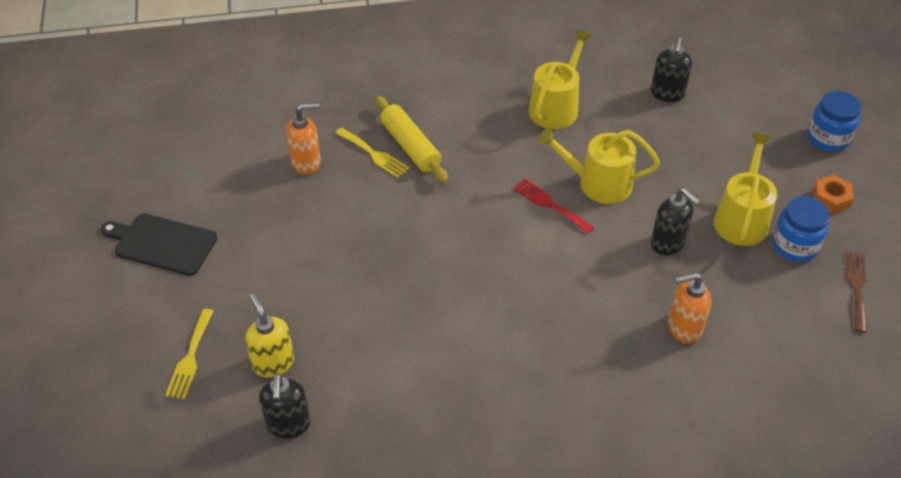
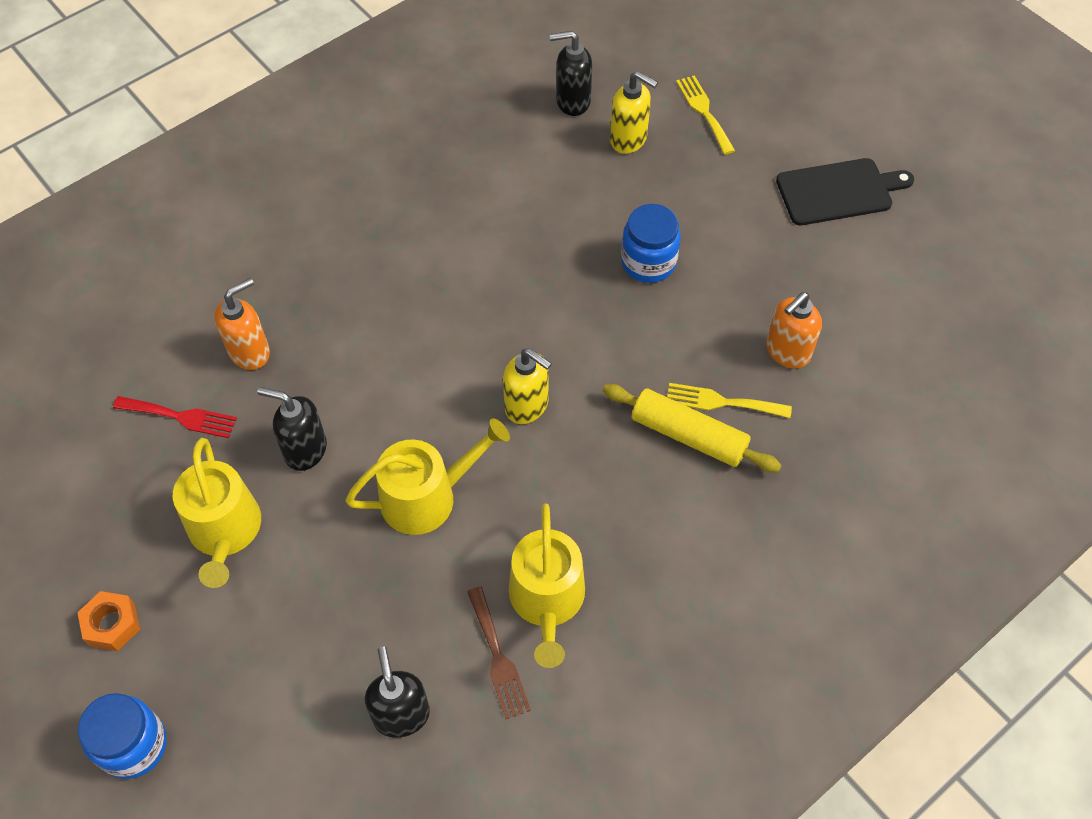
camera: 150 degrees right, 10 degrees up
(288, 424) = (572, 101): black soap dispenser -> black soap dispenser turned 60 degrees counterclockwise
(500, 205) = (527, 406): none -> yellow soap dispenser
(550, 204) = (469, 435): red fork -> red fork (180, 417)
(794, 246) = (147, 522): blue jar -> blue jar (648, 262)
(856, 287) = (60, 496): brown fork -> brown fork (498, 657)

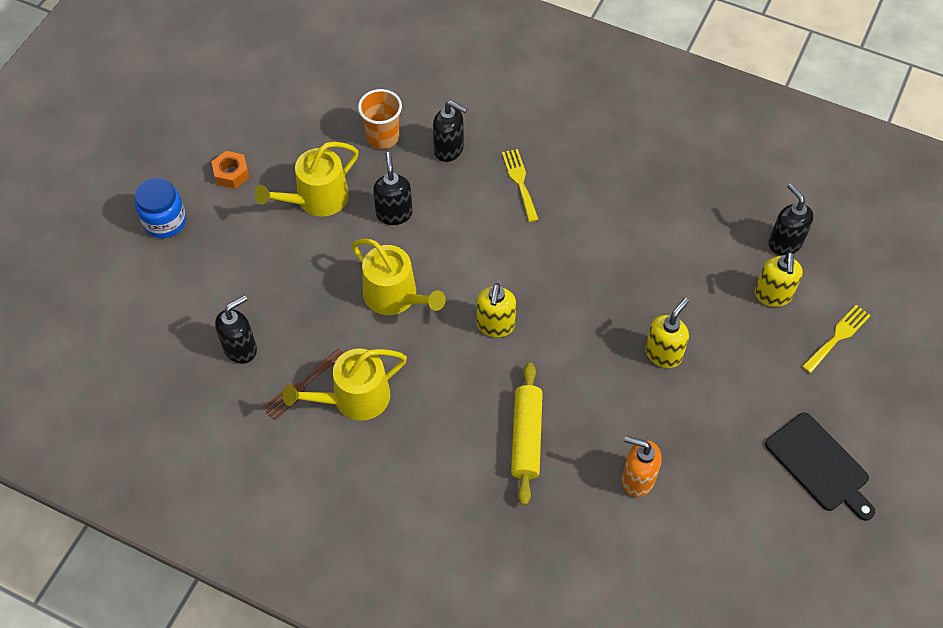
camera: 65 degrees right, 0 degrees up
(180, 417) = (383, 137): red fork -> orange cup
(250, 352) = (449, 149): orange soap dispenser -> black soap dispenser
(648, 262) = (663, 353): blue jar -> yellow soap dispenser
(721, 402) = (567, 449): yellow fork -> yellow fork (520, 182)

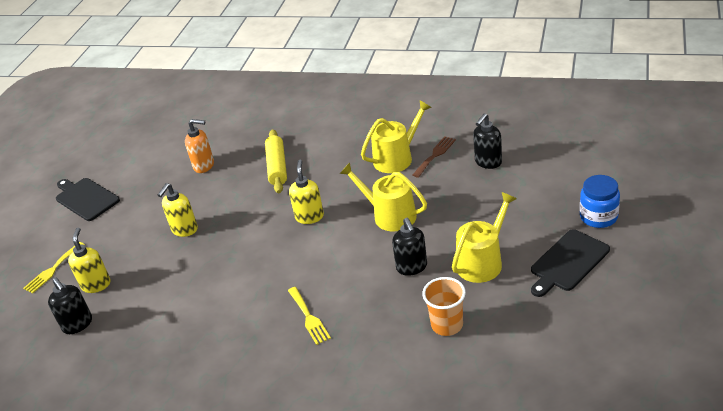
camera: 175 degrees right, 20 degrees down
(231, 174) = (568, 262): orange nut -> black cutting board
(449, 149) = (380, 329): black soap dispenser -> none

